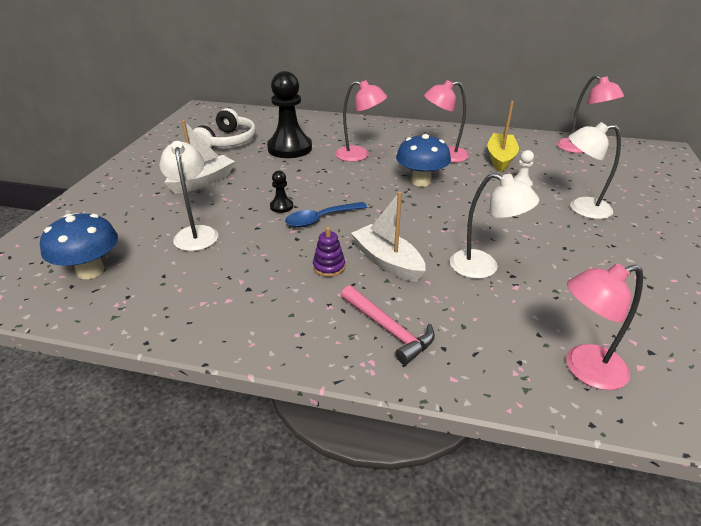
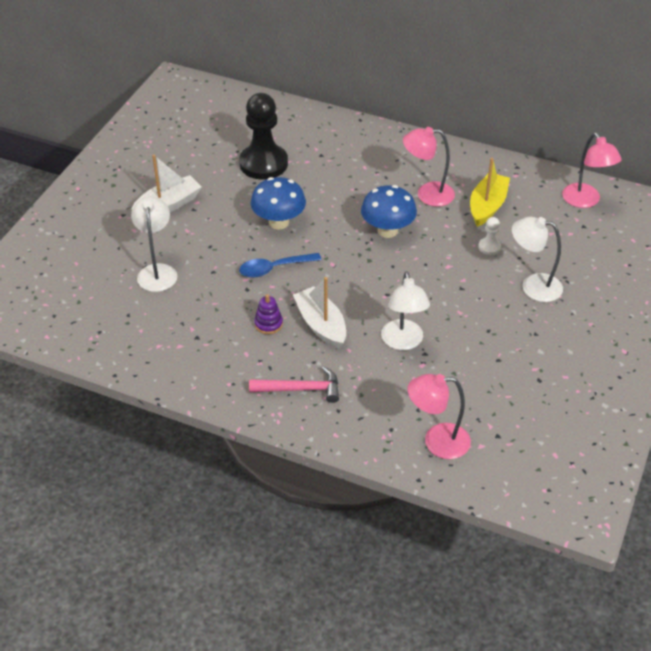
camera: 10 degrees right, 10 degrees up
(90, 271) = (68, 302): blue mushroom -> blue mushroom (279, 222)
(227, 141) = (198, 144): white headphones -> none
(281, 206) = (240, 248): black pawn -> none
(359, 155) = (335, 183): pink lamp -> none
(388, 329) = (301, 389): pink hammer -> pink hammer turned 60 degrees counterclockwise
(483, 267) = (403, 342): white lamp -> white lamp turned 45 degrees clockwise

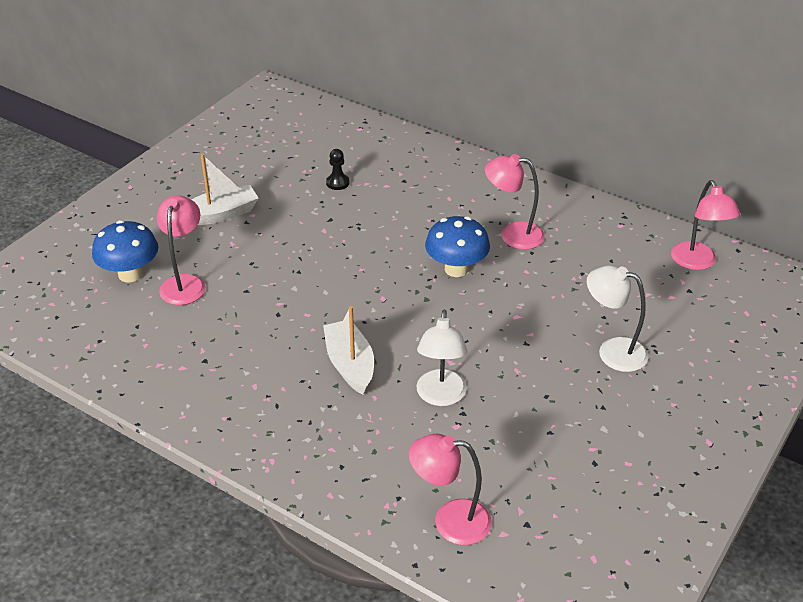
camera: 10 degrees right, 5 degrees down
(157, 271) = (185, 283): white lamp -> pink lamp
(263, 163) = (337, 183): black pawn -> black pawn, size x0.43
(268, 324) = (290, 356): purple stacking toy -> none
(274, 268) = (315, 295): blue spoon -> none
(279, 222) = (336, 246): blue mushroom -> blue mushroom (130, 274)
(301, 389) = (305, 435): pink hammer -> none
(487, 206) = (579, 255): yellow boat -> none
(489, 247) = (570, 301): white pawn -> none

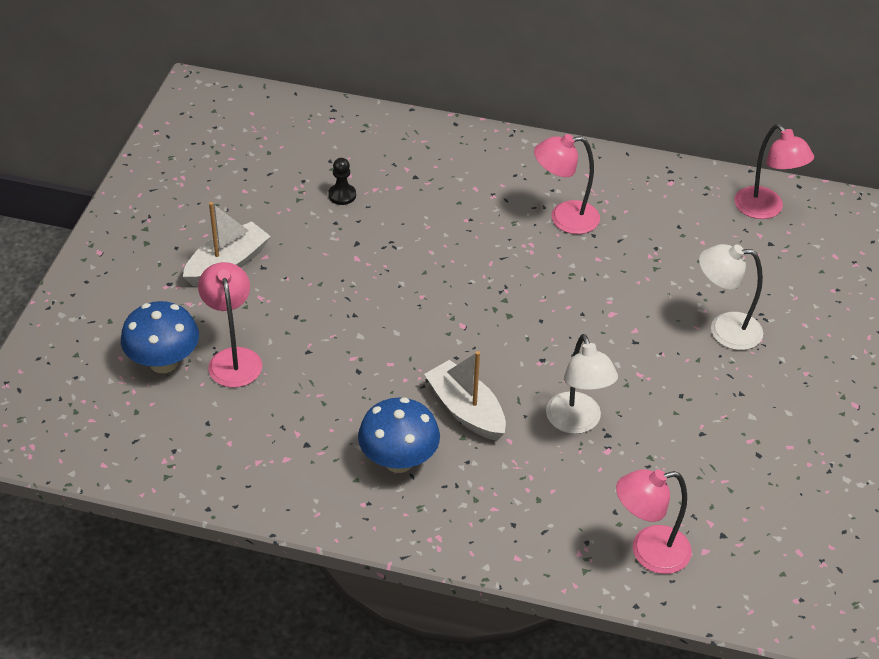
camera: 20 degrees left, 5 degrees up
(456, 269) = (524, 273): blue mushroom -> blue mushroom (399, 460)

